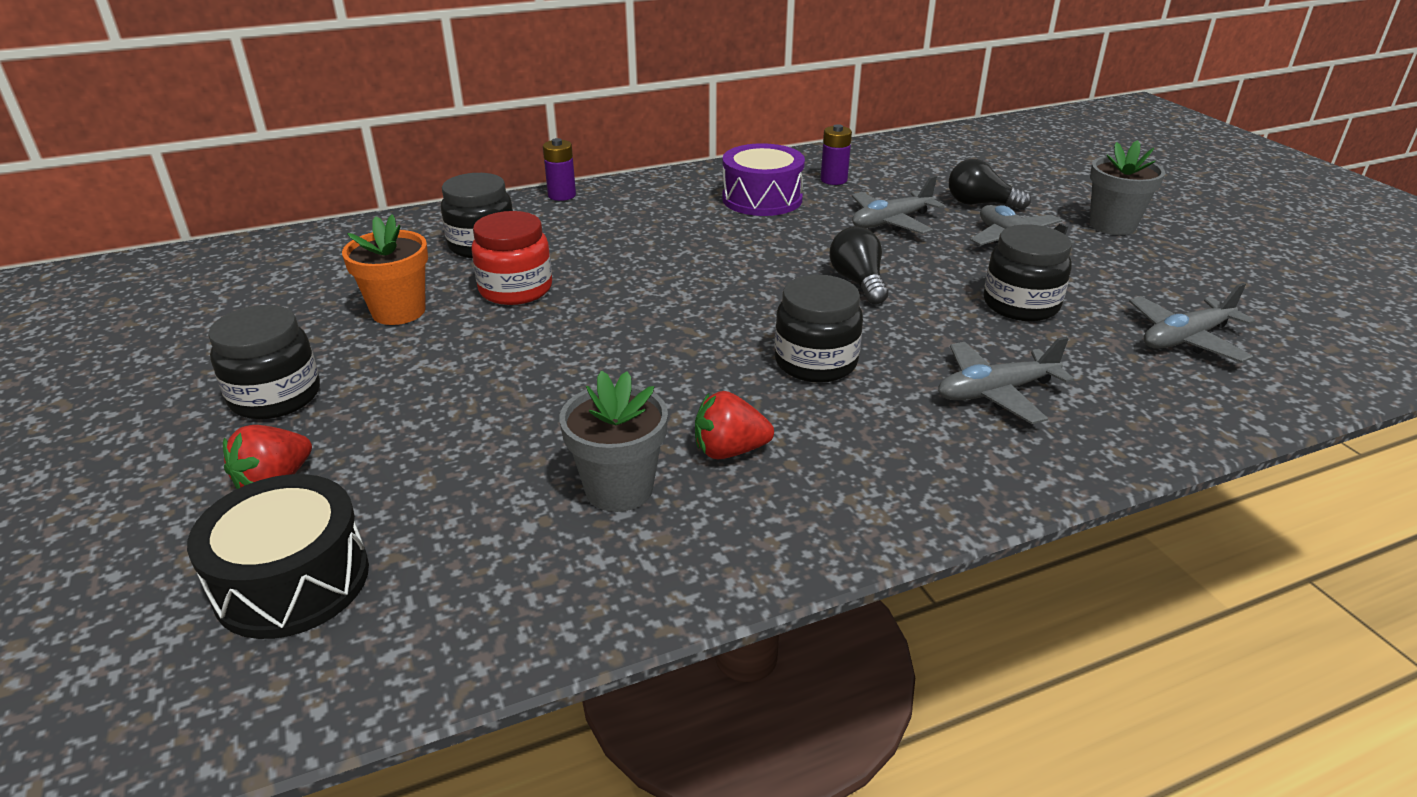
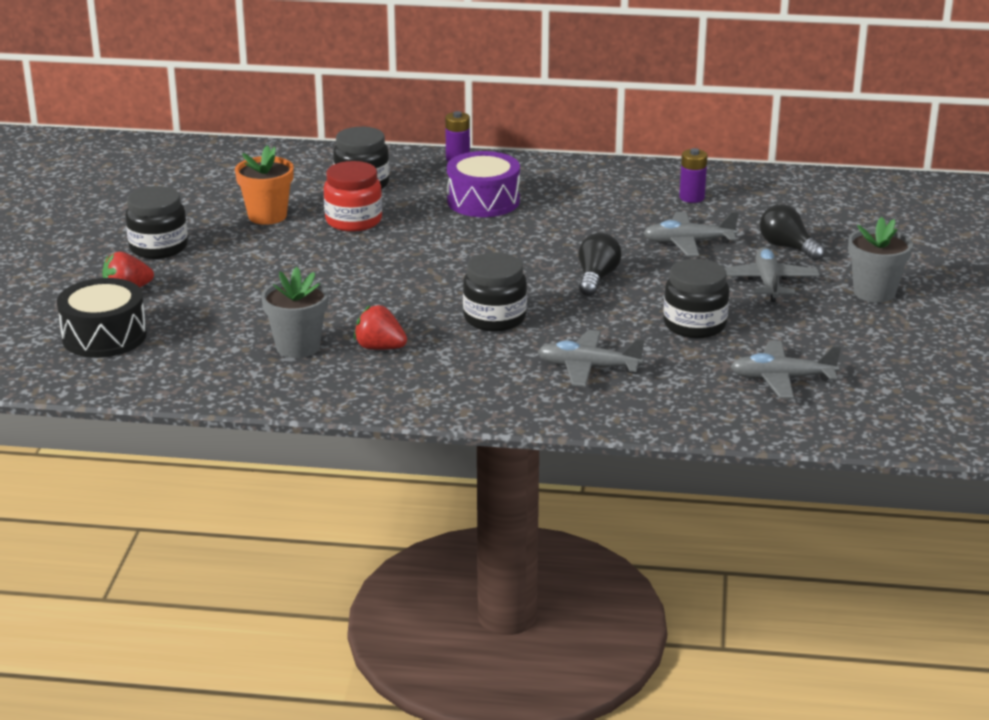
camera: 30 degrees right, 5 degrees down
(762, 199) = (609, 199): purple drum -> purple drum (483, 201)

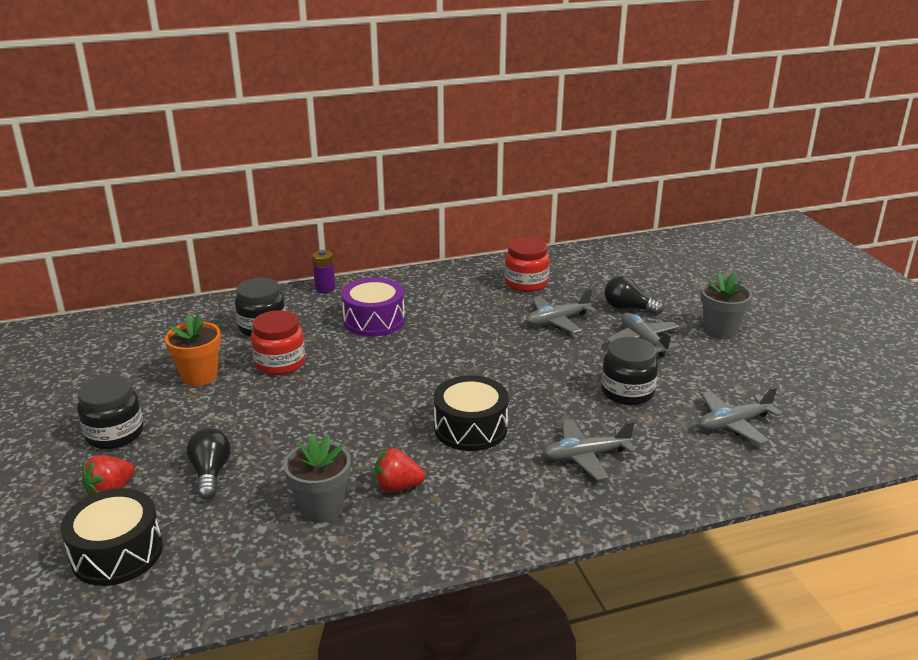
camera: 25 degrees left, 0 degrees up
(494, 318) = (470, 428): black jar -> black drum
(596, 278) = (518, 368): black light bulb -> black light bulb (210, 473)
(692, 197) = (526, 283): purple battery -> red jar

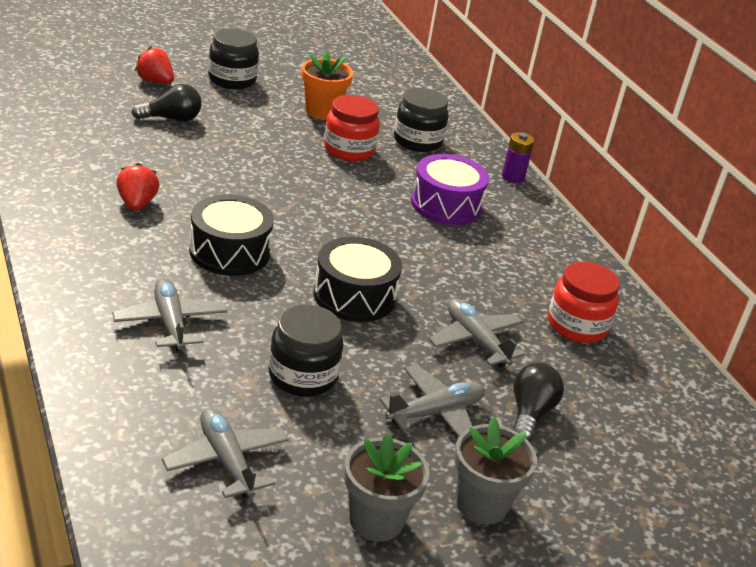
camera: 80 degrees right, 5 degrees up
(117, 553) = (80, 87): black drum -> black drum (354, 296)
(321, 508) = (114, 166): grey flower pot -> grey flower pot (376, 520)

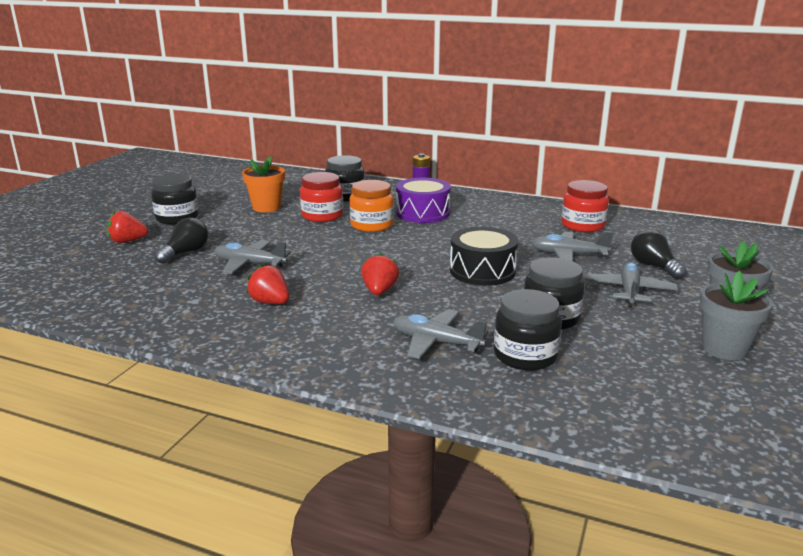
camera: 40 degrees left, 10 degrees down
(205, 385) = (525, 355): none -> black jar
(226, 461) = (621, 379): grey plane -> grey plane (250, 264)
(229, 252) = (379, 291): black drum -> red strawberry
(369, 187) = (372, 225): none -> orange jar

